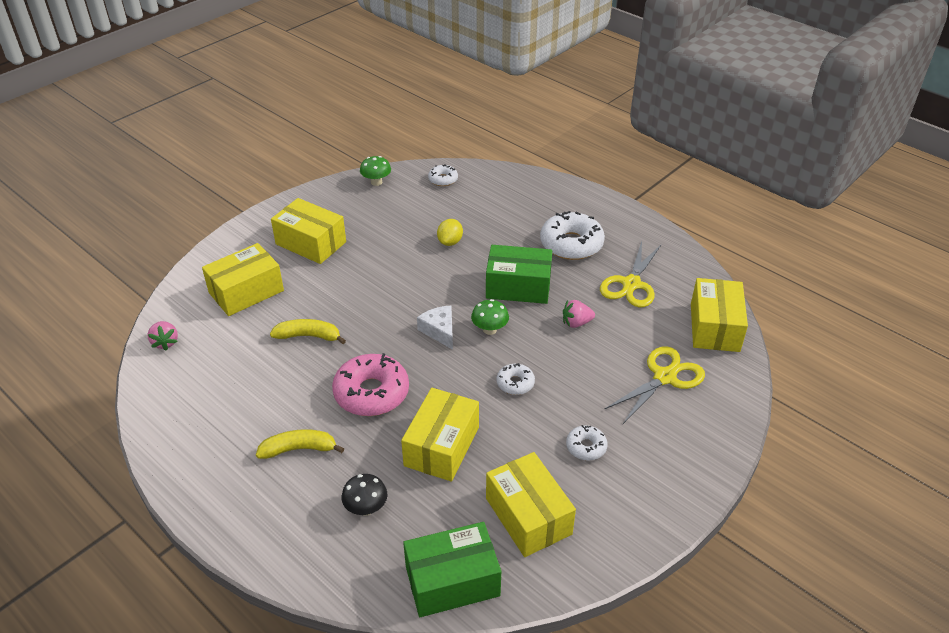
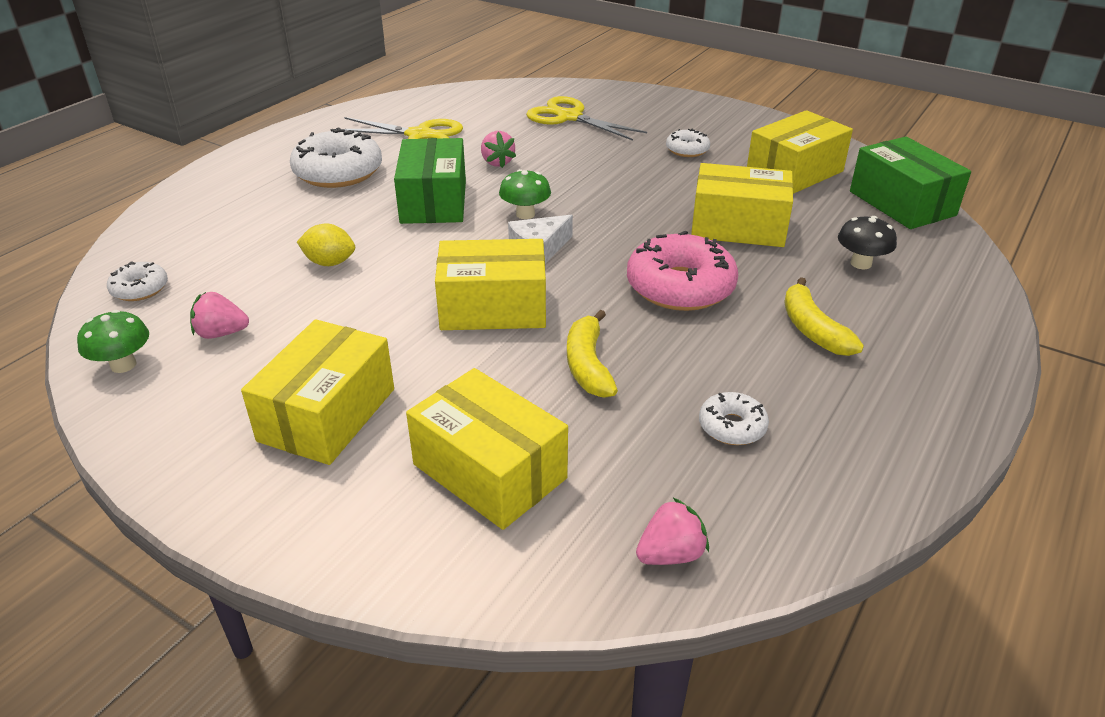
camera: 100 degrees left, 5 degrees down
(391, 208) = (221, 333): none -> pink strawberry
(515, 383) = (614, 191): white donut -> white donut (732, 427)
(714, 327) = (485, 96): yellow box -> yellow box (493, 308)

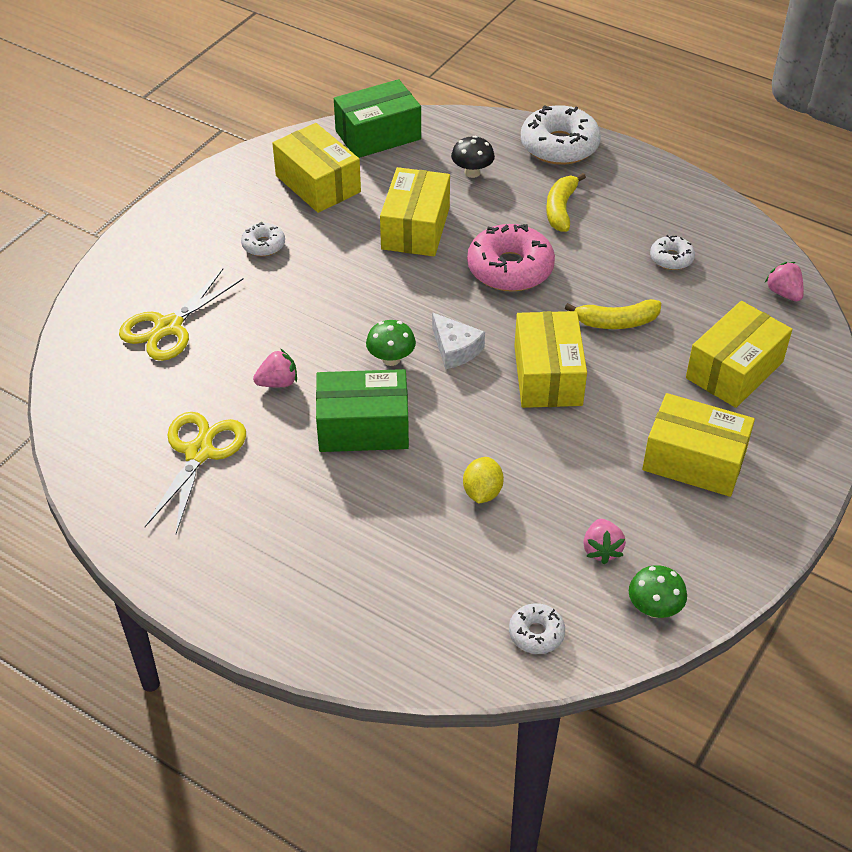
camera: 90 degrees left, 10 degrees up
(338, 172) = (290, 514): white donut -> white donut (559, 146)
(812, 329) = (561, 209): yellow banana -> yellow banana turned 120 degrees clockwise

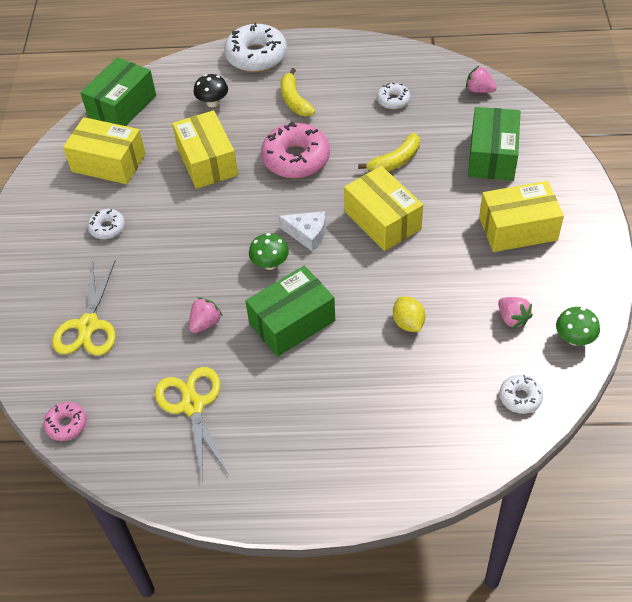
camera: 30 degrees left, 5 degrees up
(73, 406) = (66, 424): none -> pink donut
(734, 370) = (492, 156): yellow box -> green box

